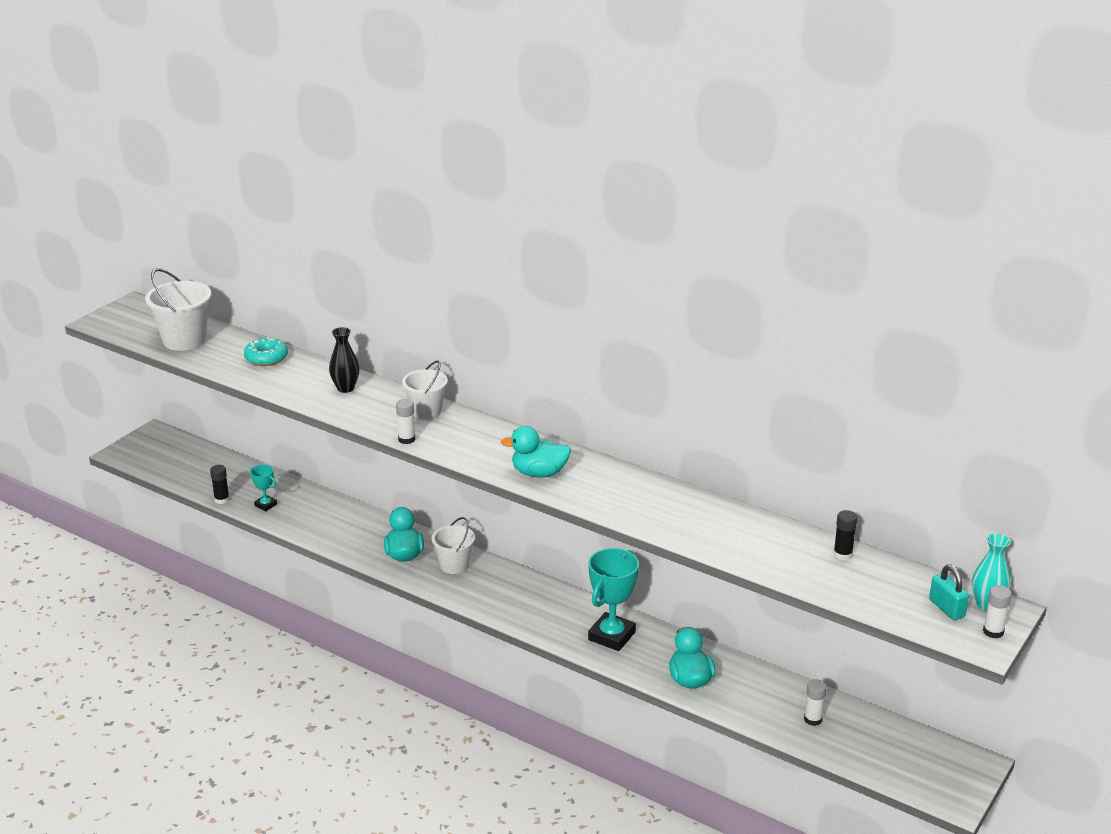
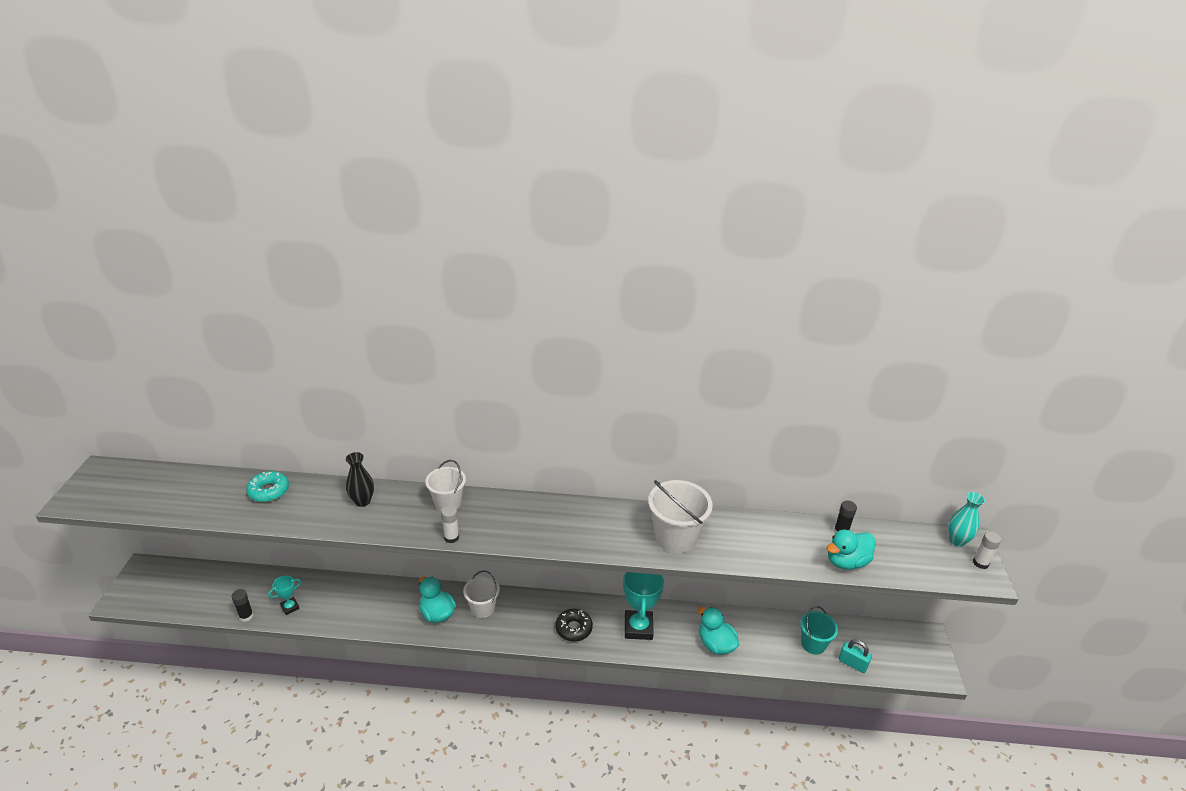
camera: 30 degrees left, 5 degrees up
(184, 340) = (176, 496): white bucket -> white bucket (675, 537)
(266, 505) = (290, 607): turquoise trophy -> turquoise trophy turned 45 degrees counterclockwise
(538, 613) = (573, 628): none -> black donut
(539, 473) = (581, 534): turquoise duck -> turquoise duck (846, 562)
(813, 719) = (813, 644): white glue stick -> turquoise bucket
(946, 608) = (939, 554): turquoise padlock -> turquoise padlock (852, 663)

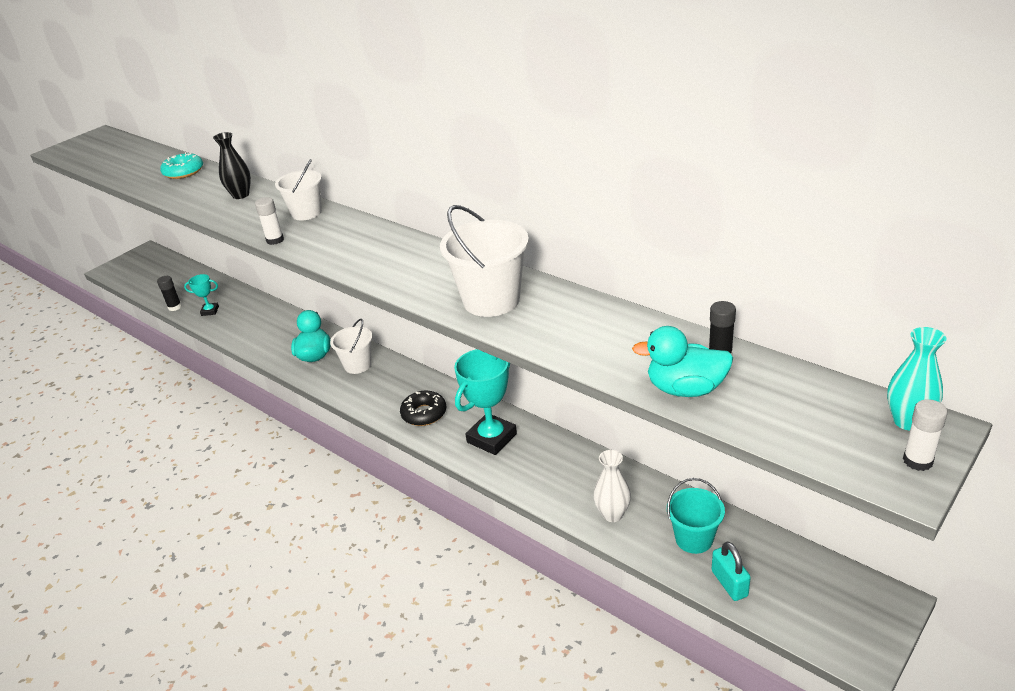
camera: 40 degrees right, 0 degrees up
(715, 644) = (564, 488): turquoise duck -> none
(758, 649) = (612, 514): none -> white vase

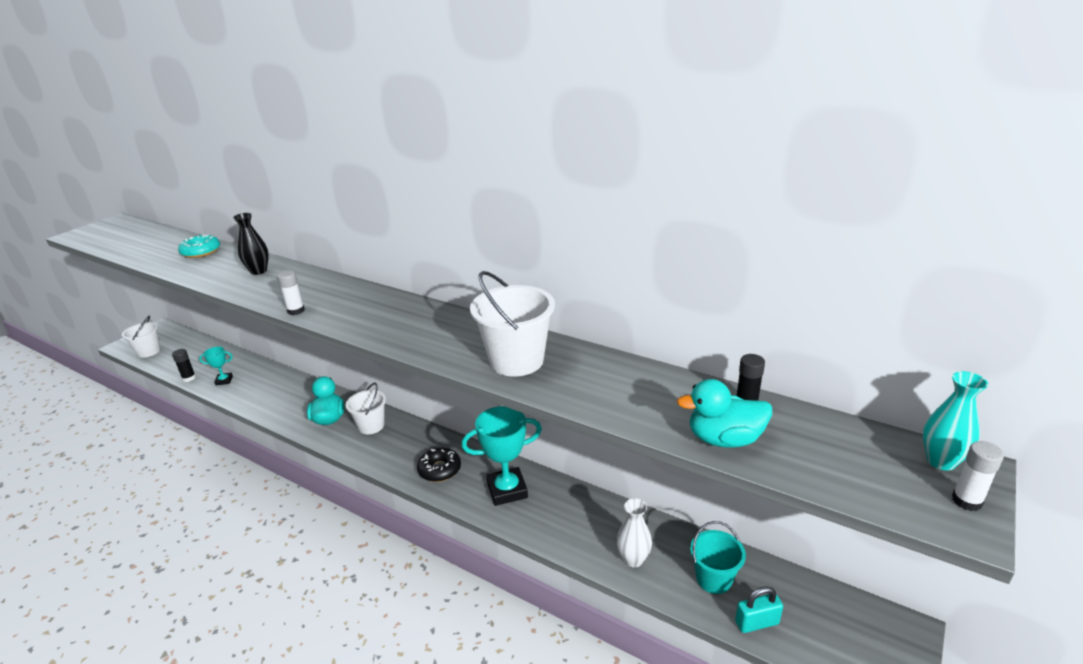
camera: 10 degrees left, 5 degrees down
(306, 213) = (324, 285): white bucket -> white bucket (148, 351)
(491, 438) = (507, 490): turquoise trophy -> turquoise trophy turned 45 degrees clockwise
(729, 583) = (757, 622): turquoise padlock -> turquoise padlock turned 75 degrees counterclockwise

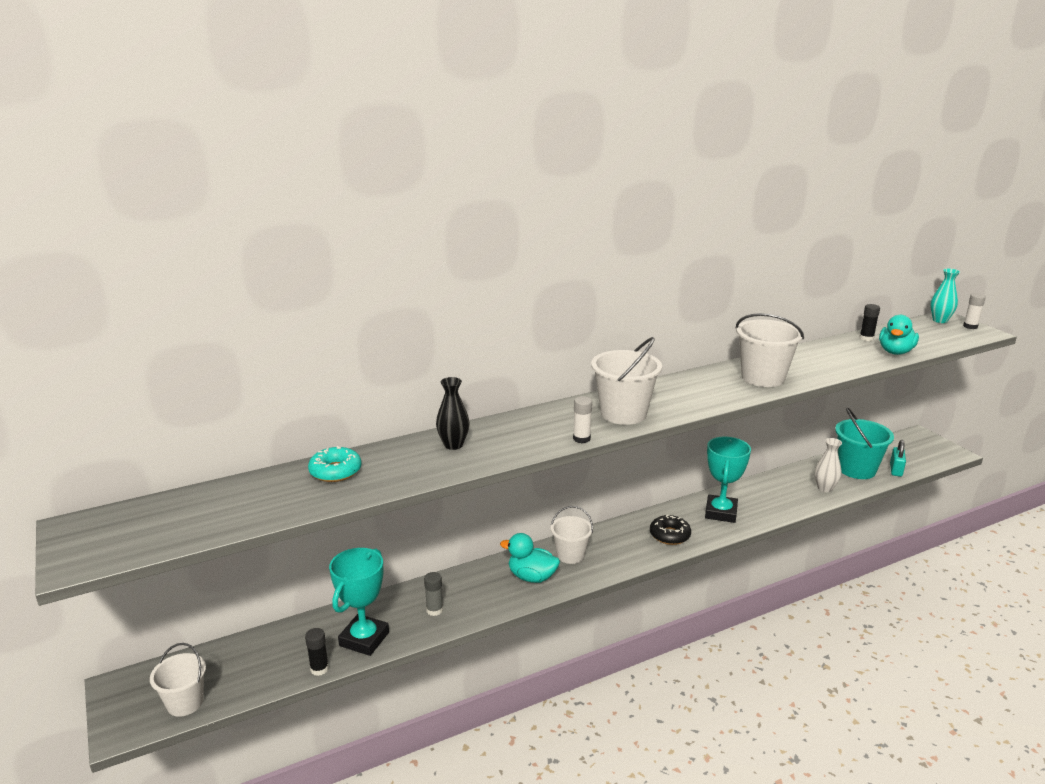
camera: 60 degrees left, 5 degrees down
(224, 380) = (364, 639): turquoise trophy -> turquoise trophy, size x1.95
(266, 393) = (434, 610): none -> grey glue stick
(360, 314) = (623, 413): none -> white bucket
(713, 579) = (856, 469): turquoise bucket -> turquoise bucket, size x1.53

